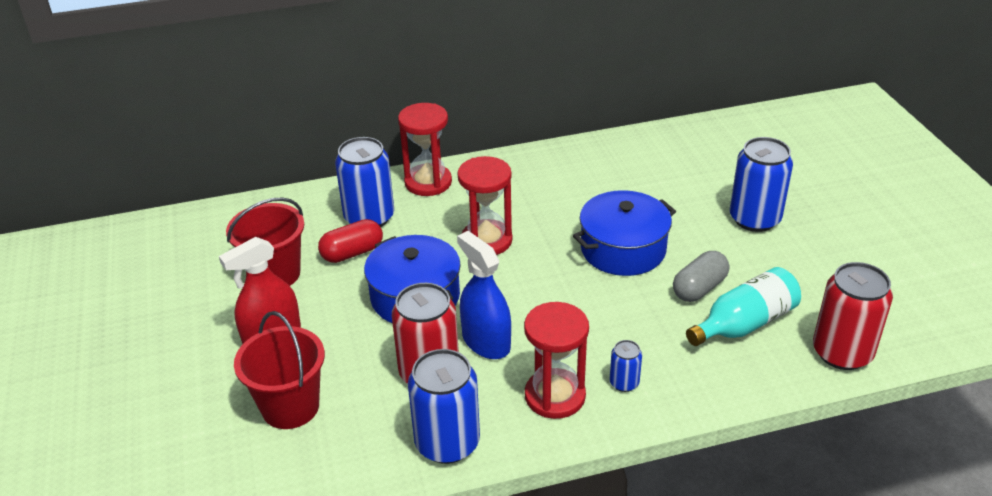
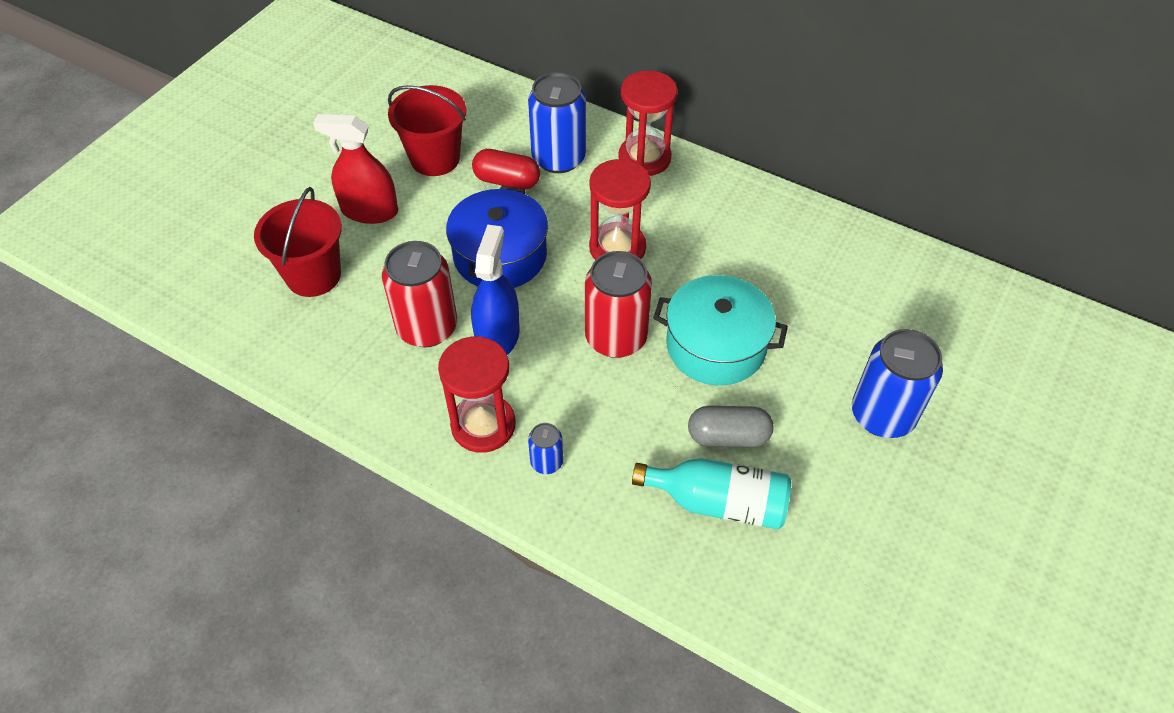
camera: 45 degrees right, 15 degrees up
(447, 443) = (366, 393): blue can -> none
(623, 249) = (716, 345): blue pot -> turquoise pot
(842, 352) = (765, 608): red can -> red can (616, 337)

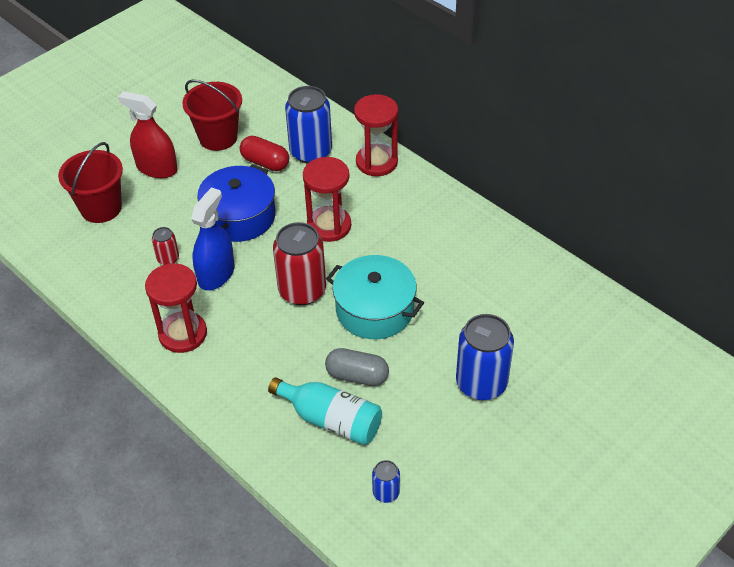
camera: 15 degrees right, 5 degrees down
(427, 327) = (168, 259): red can -> red can, size x0.48
(546, 462) = (218, 368): blue can -> blue can (386, 492)

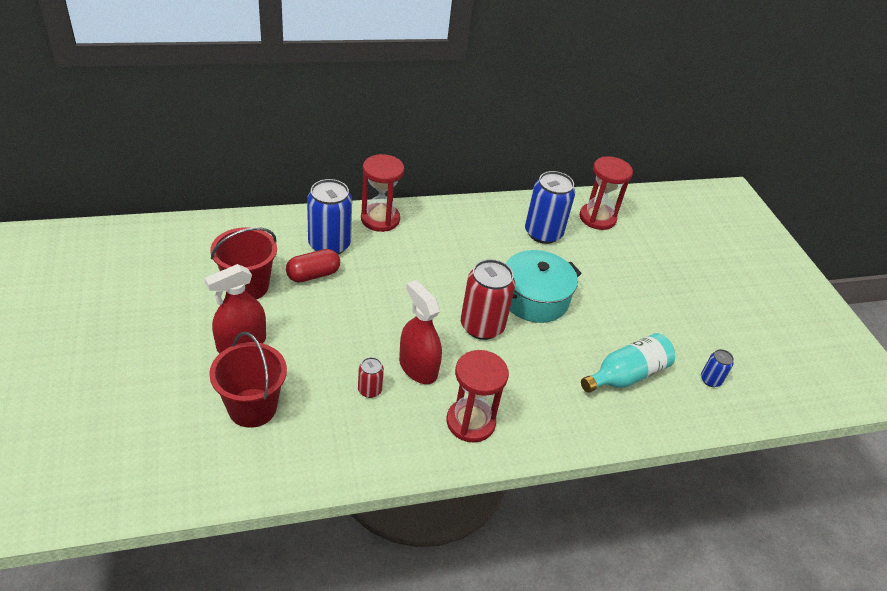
camera: 65 degrees left, 5 degrees down
(216, 274) = (418, 367): blue spray bottle -> red spray bottle
(239, 216) = (362, 321): blue pot -> none
(329, 226) = (424, 277): red hourglass -> red hourglass (597, 218)
(357, 376) = (593, 340): grey capsule -> none
(481, 383) = (641, 284): blue can -> blue can (543, 233)

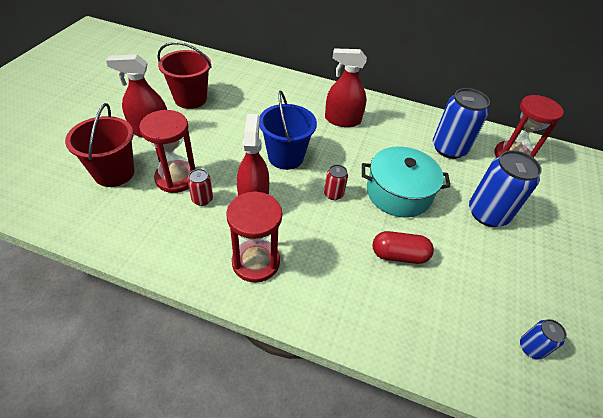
camera: 35 degrees right, 5 degrees up
(313, 275) = (239, 108): red capsule -> red capsule (399, 255)
(329, 245) = (269, 95): blue can -> blue can (487, 213)
(380, 219) = (321, 92): red hourglass -> red hourglass (176, 178)
(408, 309) = (285, 157): none -> blue bucket
(427, 243) = (342, 120): none -> red spray bottle
(482, 326) = (333, 194): red can -> red can, size x0.48
(626, 375) = (436, 296): turquoise bottle -> none

